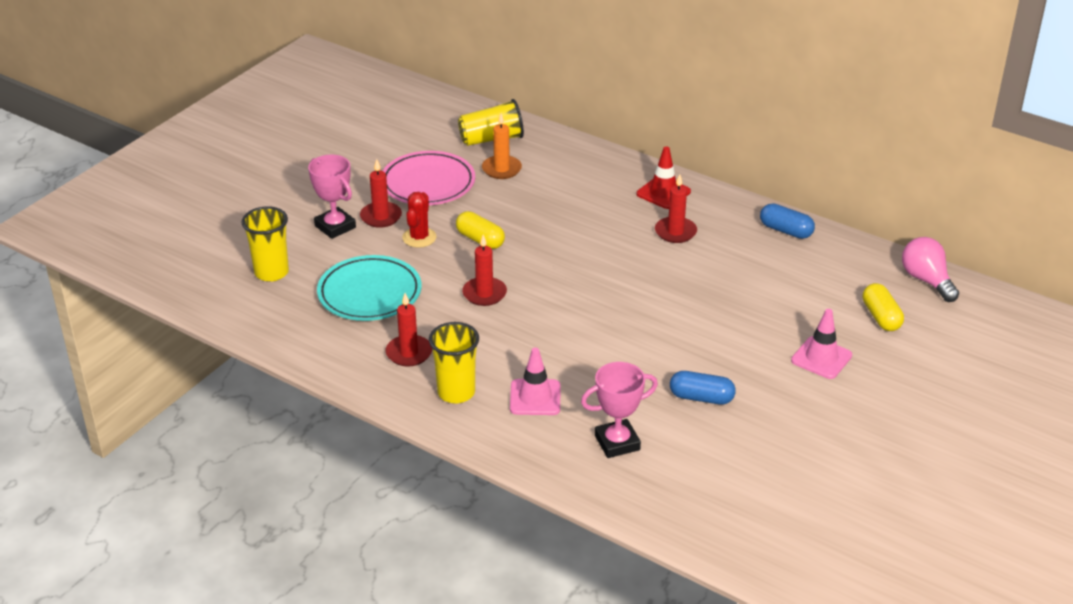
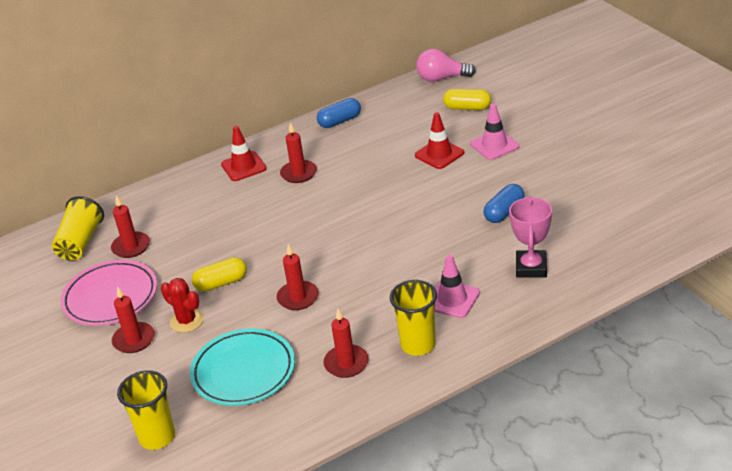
camera: 60 degrees left, 0 degrees up
(335, 226) = (122, 375): pink trophy -> none
(501, 169) = (131, 247): orange candle -> red candle
(775, 320) = (439, 154): none -> red traffic cone

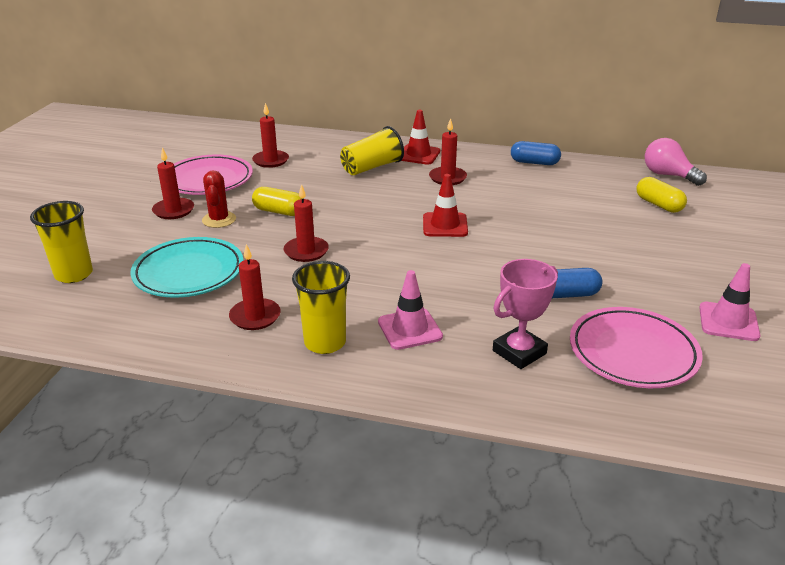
camera: 40 degrees right, 5 degrees down
(80, 242) = (250, 143): yellow cup -> yellow cup (372, 167)
(439, 154) = (579, 222): red traffic cone -> red traffic cone (445, 225)
(494, 145) = (640, 242): pink traffic cone -> pink traffic cone (728, 322)
(586, 224) = (633, 353): none -> pink plate

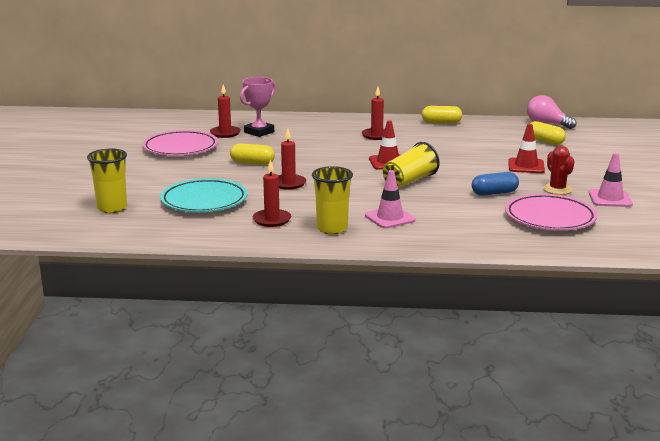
camera: 10 degrees left, 10 degrees down
(173, 210) = (165, 167): red candle -> none
(219, 220) = (207, 170): red cactus -> red cactus (557, 189)
(372, 167) = (312, 133): yellow cup -> yellow cup (409, 181)
(418, 155) = (346, 123): red traffic cone -> red traffic cone (526, 166)
(519, 352) = (472, 223): pink trophy -> pink trophy (259, 132)
(534, 163) = (441, 123): blue capsule -> yellow capsule

